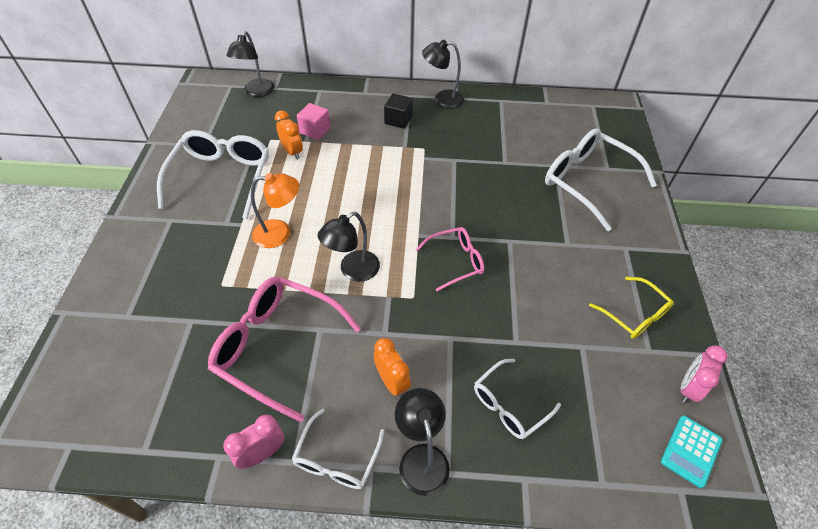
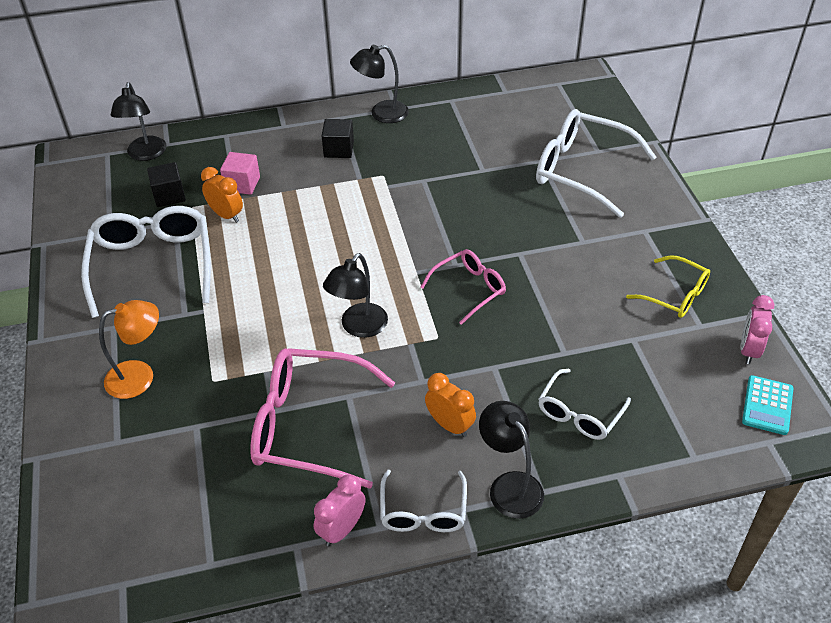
camera: 15 degrees left, 5 degrees down
(258, 127) = (169, 195): none -> black cube
(280, 233) = (255, 309): orange lamp -> orange lamp (140, 376)

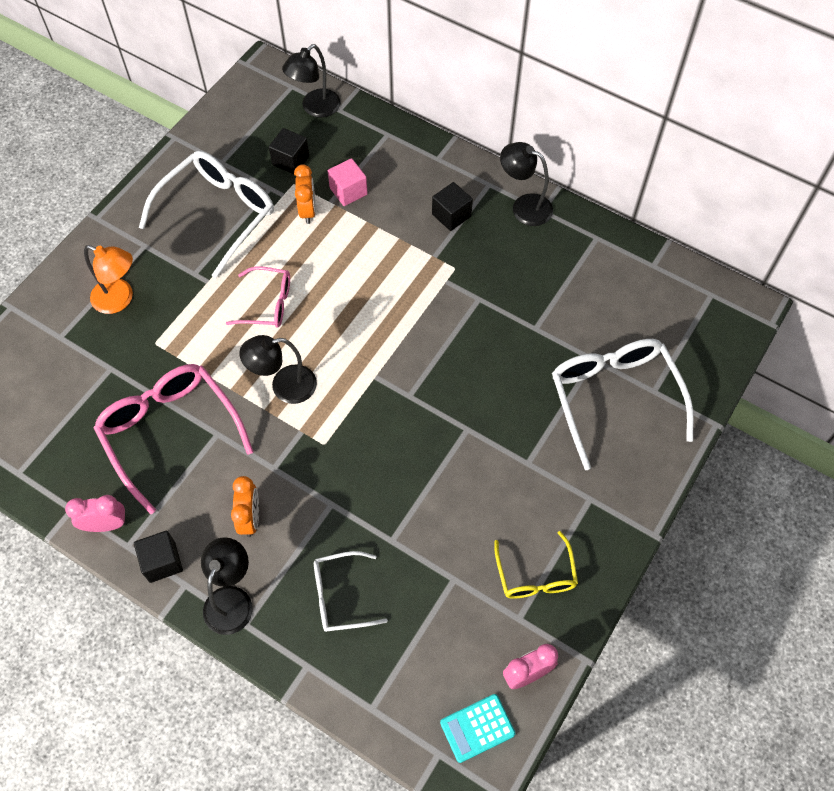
camera: 45 degrees right, 15 degrees up
(423, 511) = (162, 562): white glasses -> black cube
(469, 289) = (393, 425): pink glasses -> pink glasses (267, 304)

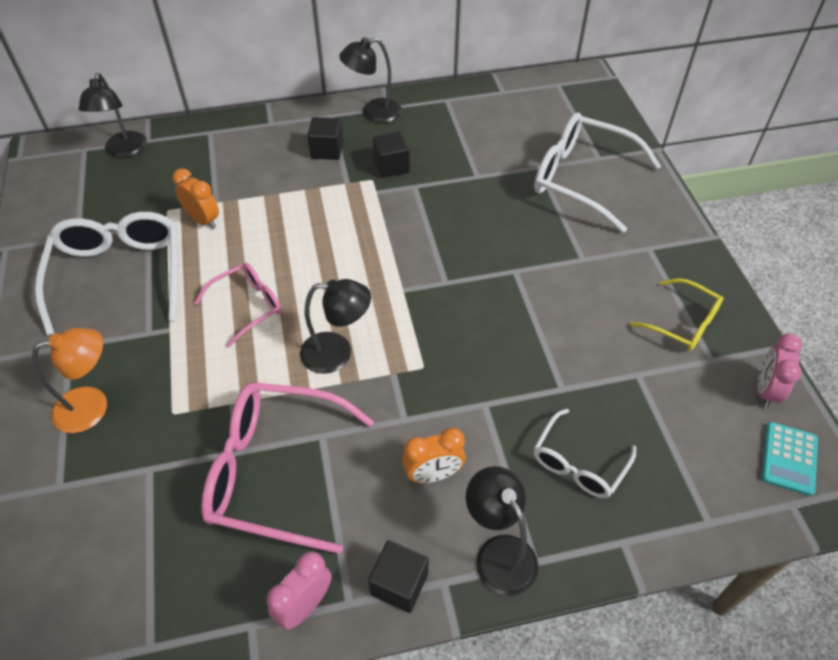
camera: 45 degrees left, 10 degrees down
(250, 518) = (433, 474): orange clock -> orange clock turned 120 degrees clockwise
(284, 386) = (337, 353): black lamp -> black lamp turned 120 degrees counterclockwise
(290, 160) = (144, 197): black cube -> black cube (391, 166)
(348, 191) = (223, 186): pink cube -> none

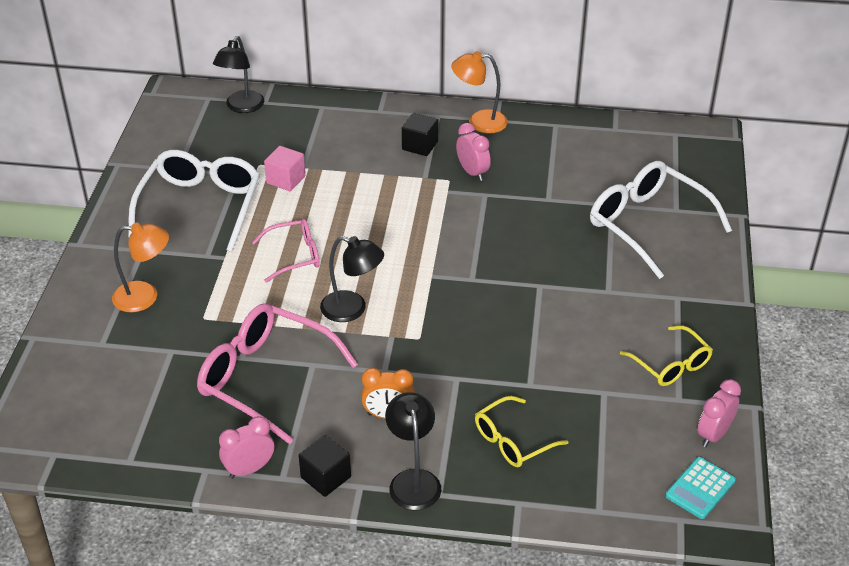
camera: 20 degrees right, 10 degrees down
(203, 220) = (286, 180): orange clock -> pink cube
(373, 113) = (479, 122): black lamp -> orange lamp
(391, 166) = (472, 172): black cube -> pink clock
(578, 463) = (513, 441): white glasses -> yellow glasses

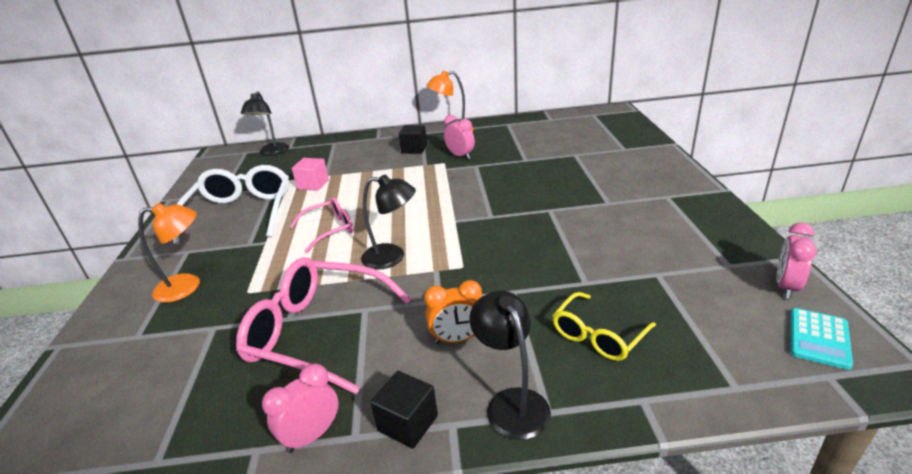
camera: 10 degrees left, 10 degrees down
(648, 225) = (610, 160): white glasses -> none
(671, 365) = (699, 241): yellow glasses -> none

